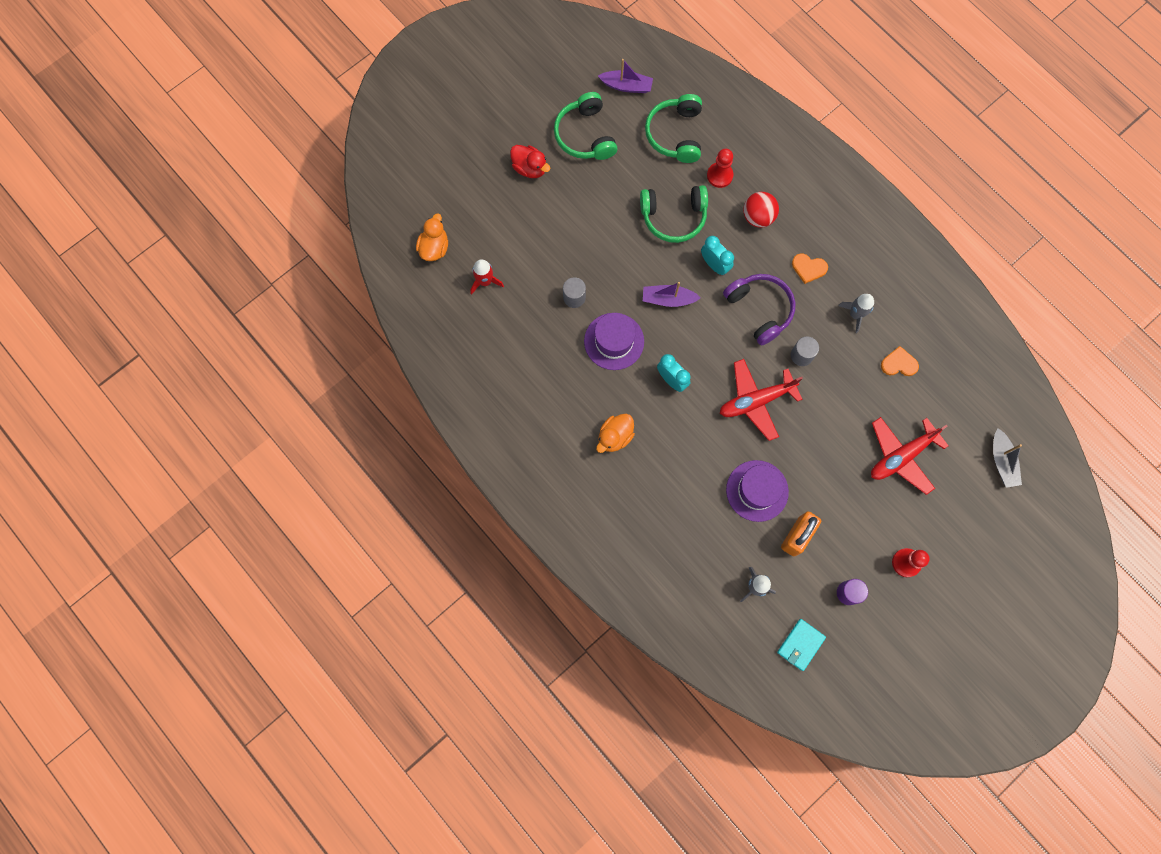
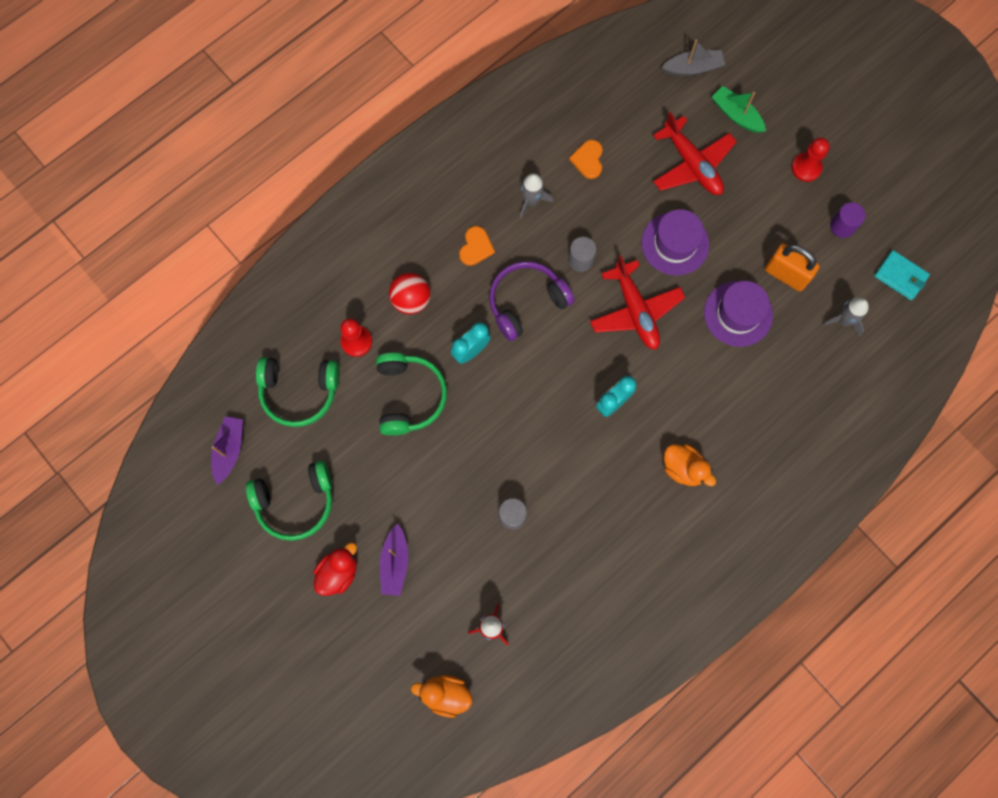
camera: 90 degrees left, 0 degrees up
(614, 341) = (567, 468): purple hat -> purple hat (675, 243)
(668, 299) = (514, 405): purple boat -> purple boat (395, 563)
(956, 500) = (736, 115): none -> green boat

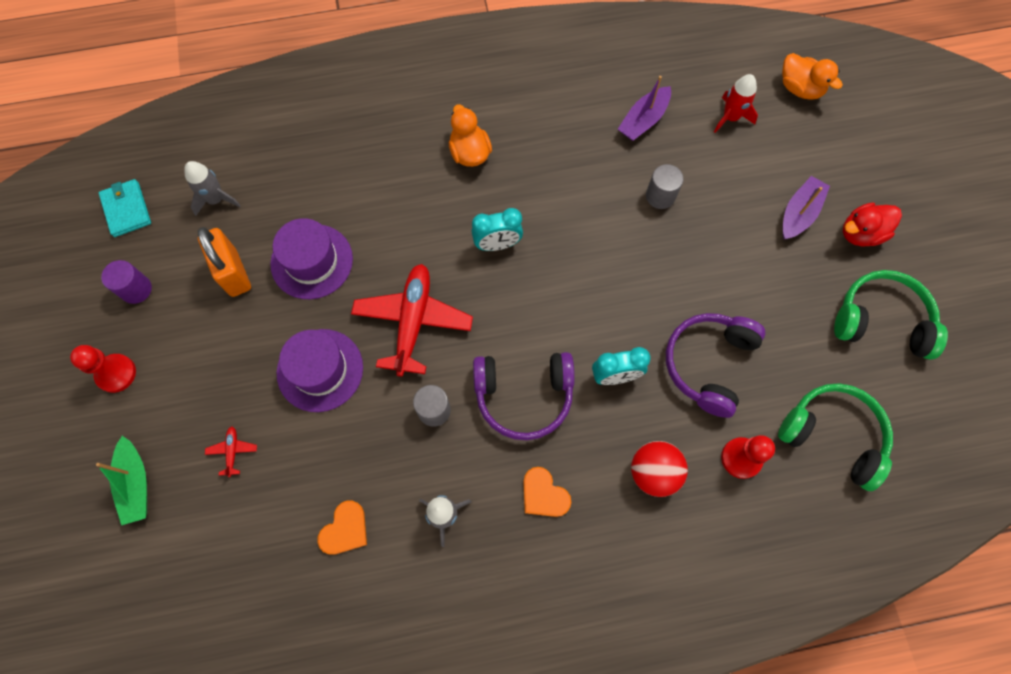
camera: 150 degrees left, 5 degrees down
(229, 450) = (938, 413): purple boat -> purple boat (643, 120)
(409, 396) = (709, 364): green headphones -> purple headphones
(476, 247) = (544, 494): orange heart -> orange heart turned 90 degrees counterclockwise
(692, 164) = (232, 451): red plane -> red plane, size x0.40
(693, 68) = (134, 579): grey boat -> none

